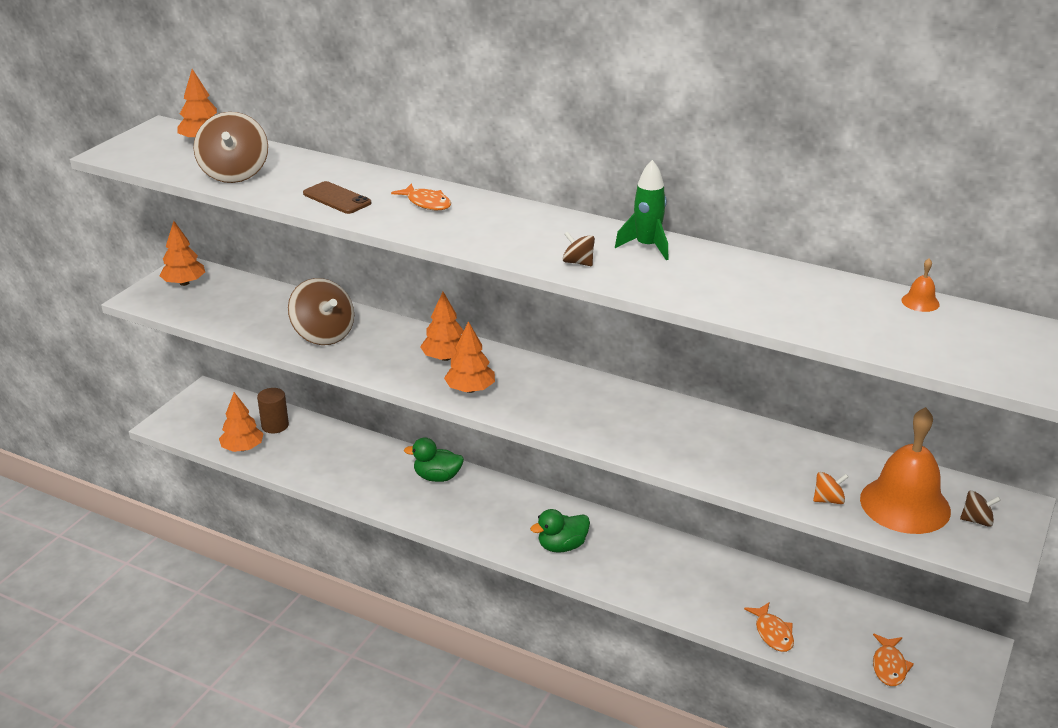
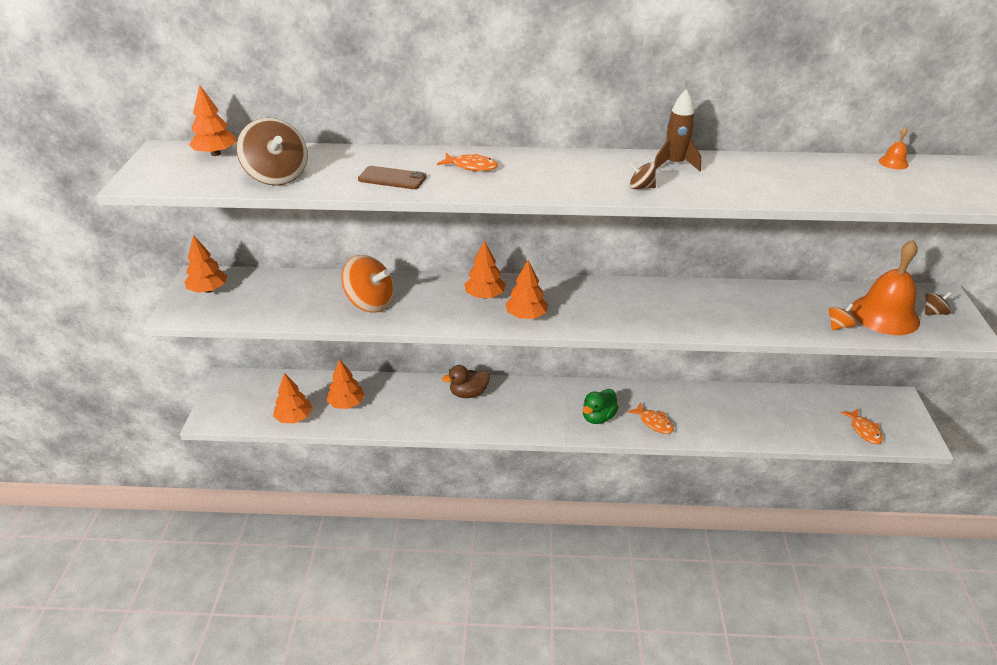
camera: 25 degrees left, 5 degrees up
(275, 425) = (308, 391): brown cylinder -> none
(303, 450) = (346, 403): none -> orange tree
(323, 334) = (370, 303): brown spinning top -> orange spinning top
(437, 477) = (468, 393): green duck -> brown duck
(647, 247) = (675, 164): green rocket -> brown rocket
(772, 633) = (780, 433): orange fish -> orange fish (654, 422)

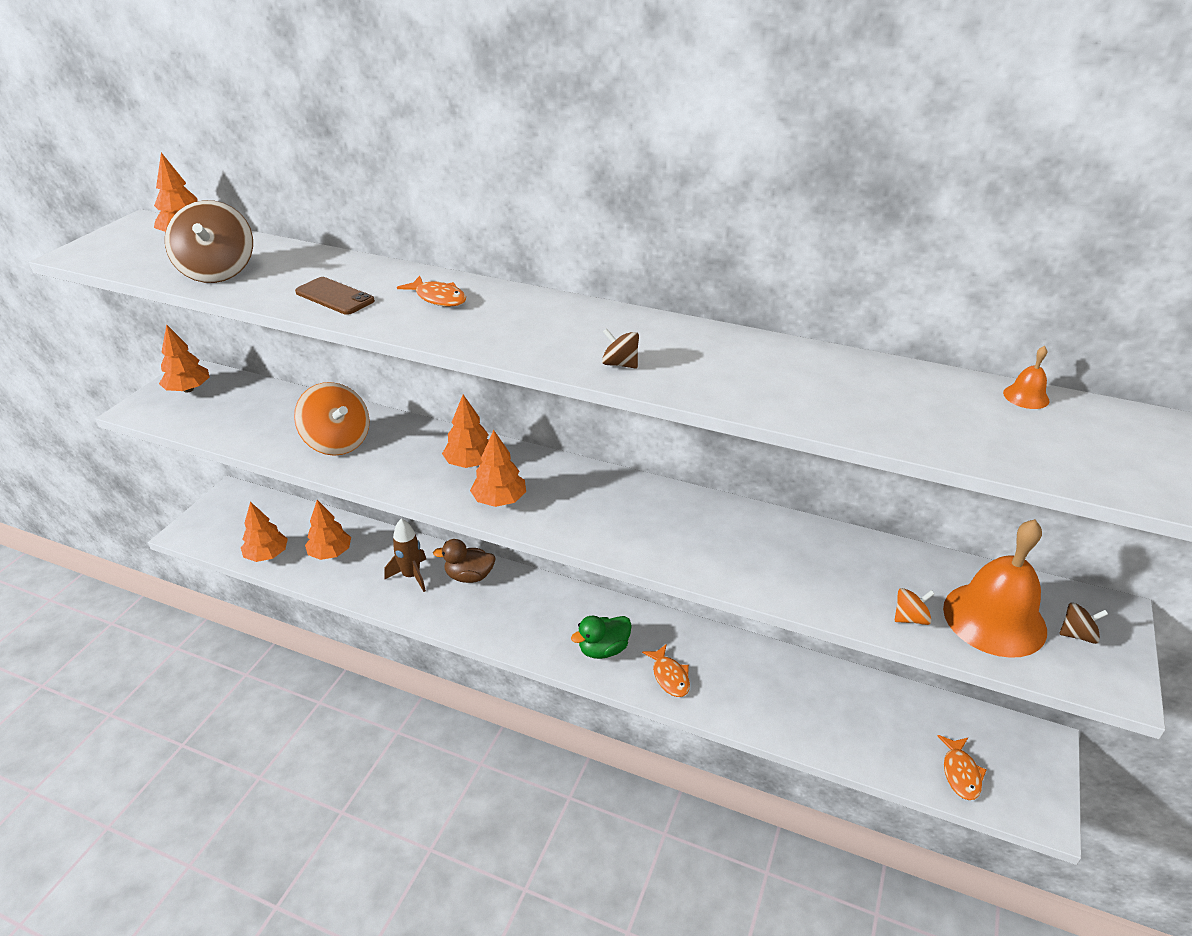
camera: 20 degrees right, 0 degrees up
(675, 164) = (696, 340): brown rocket -> brown rocket (411, 576)

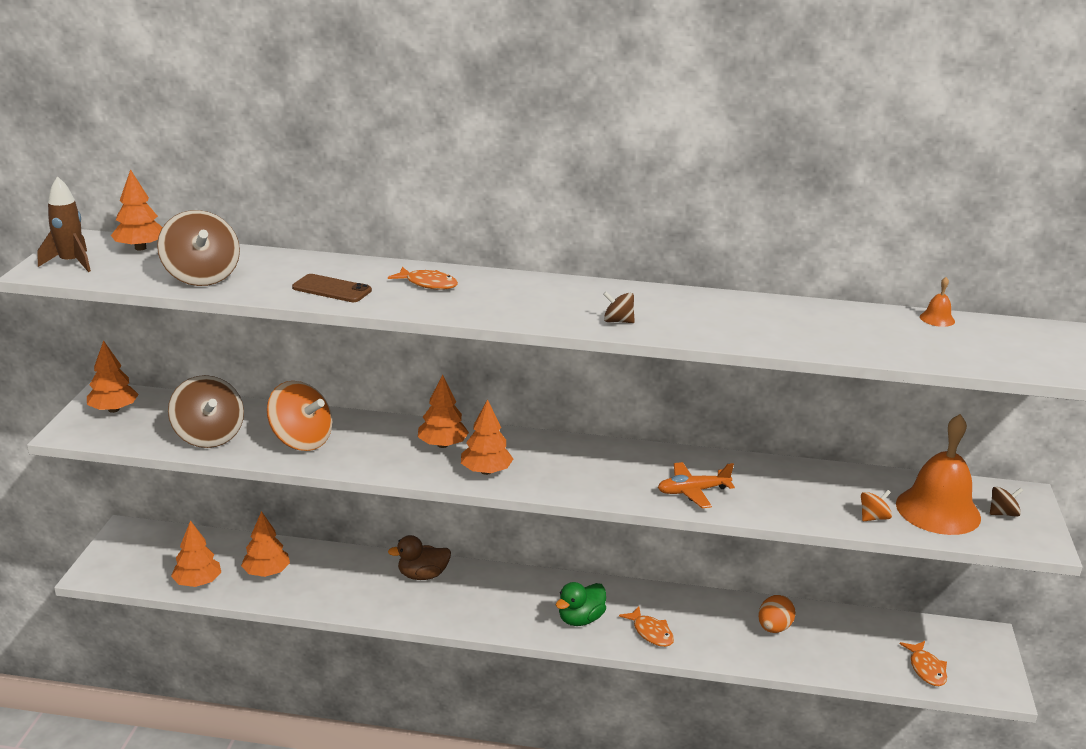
camera: 15 degrees left, 10 degrees down
(255, 428) = (208, 436): none -> brown spinning top
(411, 576) = (362, 582): brown rocket -> brown rocket (71, 263)
(709, 554) = (693, 491): none -> orange plane
(802, 692) = (774, 628): none -> orange egg

